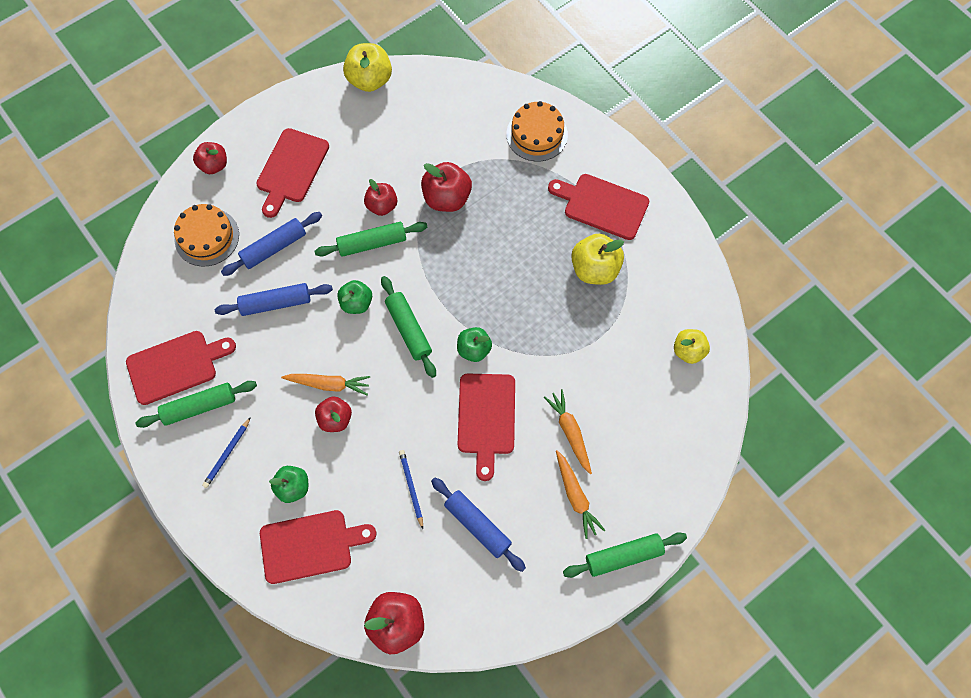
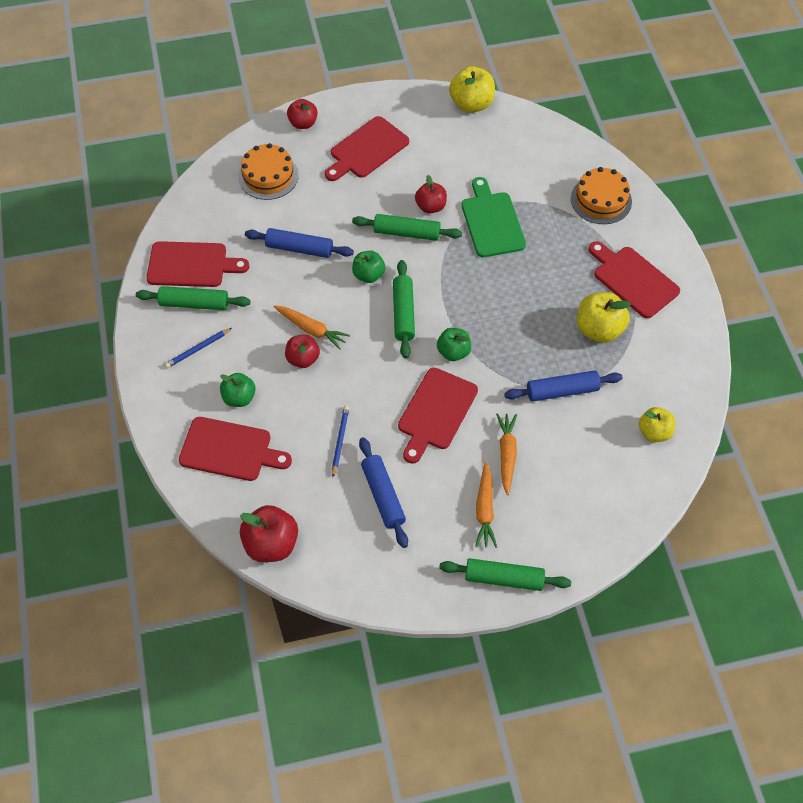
camera: 25 degrees right, 10 degrees down
(274, 248) = (320, 205): blue rolling pin -> blue rolling pin (562, 391)
(447, 198) = (492, 221): red apple -> green cutting board

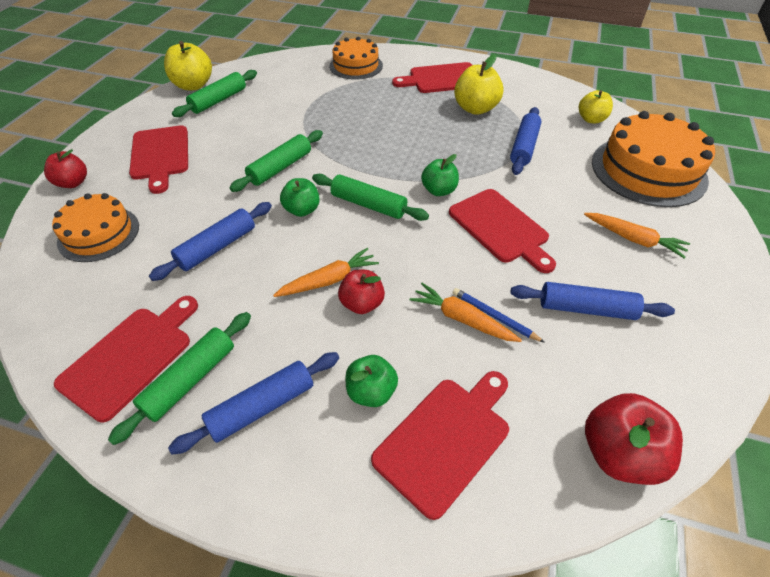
camera: 60 degrees left, 10 degrees down
(198, 349) = (262, 407): blue pencil -> blue rolling pin
(430, 206) = (268, 143): red apple -> none
(492, 221) = (320, 119): green cutting board -> none
(504, 578) = (720, 257): green rolling pin -> green rolling pin (218, 100)
(507, 454) = (575, 202): orange carrot -> orange carrot (462, 319)
(596, 501) = (648, 170): none -> orange cake

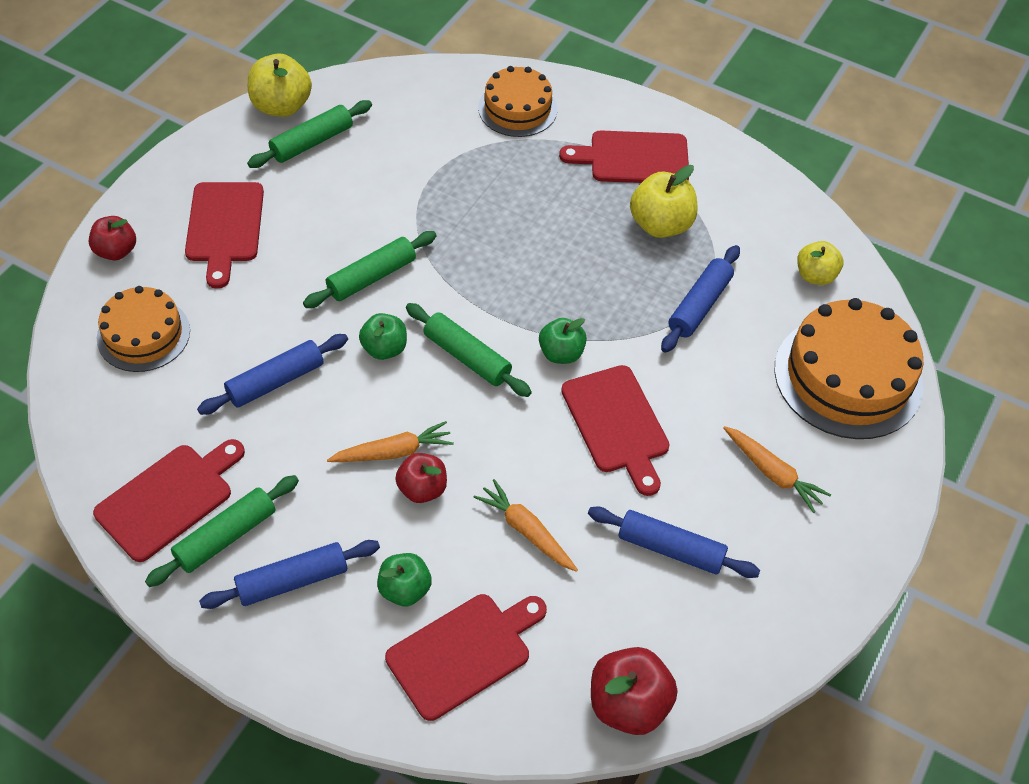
camera: 10 degrees right, 5 degrees up
(494, 316) = (563, 535): blue pencil -> none

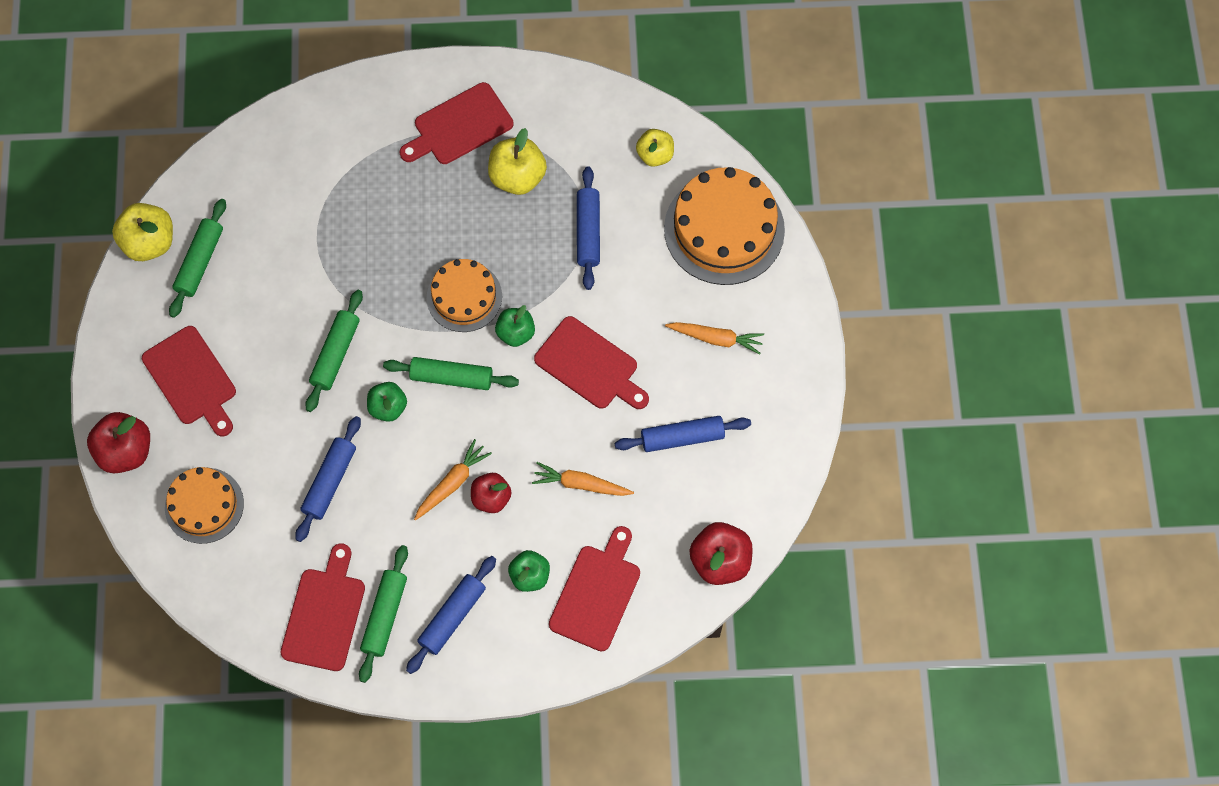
camera: 30 degrees left, 15 degrees up
(116, 251) = (126, 451): red apple -> red apple, size x1.52
(517, 108) = (339, 131): orange cake -> orange cake (464, 297)

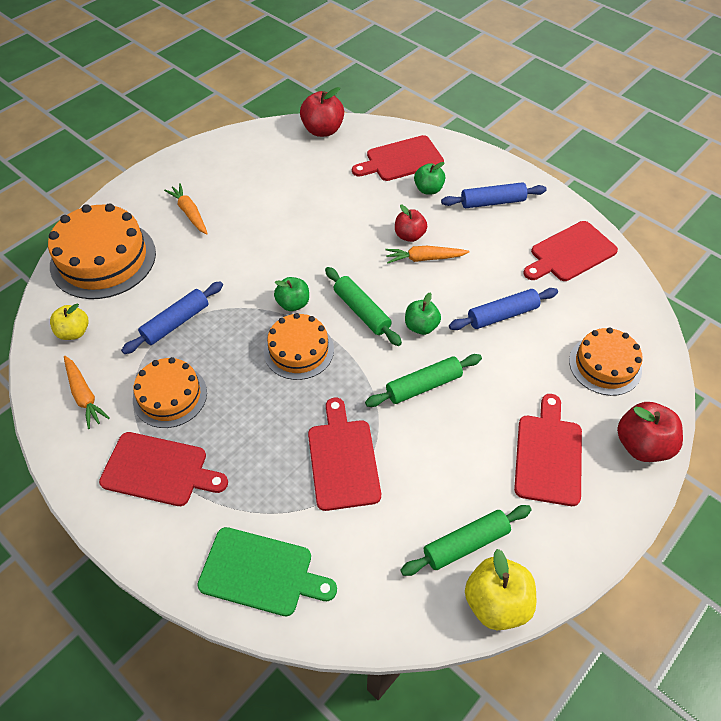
camera: 135 degrees left, 15 degrees down
(318, 130) = (261, 572): none -> green cutting board
(385, 616) = (532, 228): green rolling pin -> none
(517, 177) = (170, 396): yellow apple -> orange cake
(581, 484) = (351, 206): orange carrot -> orange carrot (84, 395)
(590, 365) = (273, 253): red cutting board -> red cutting board (343, 459)
(682, 437) = (270, 186): blue rolling pin -> none

